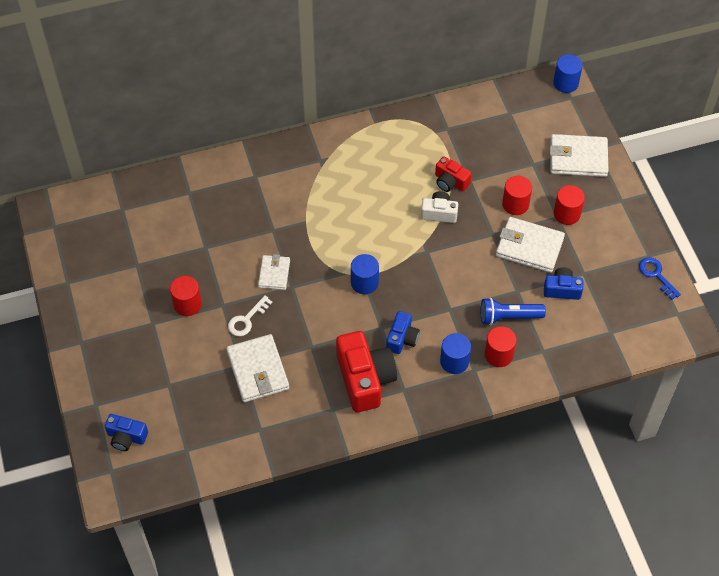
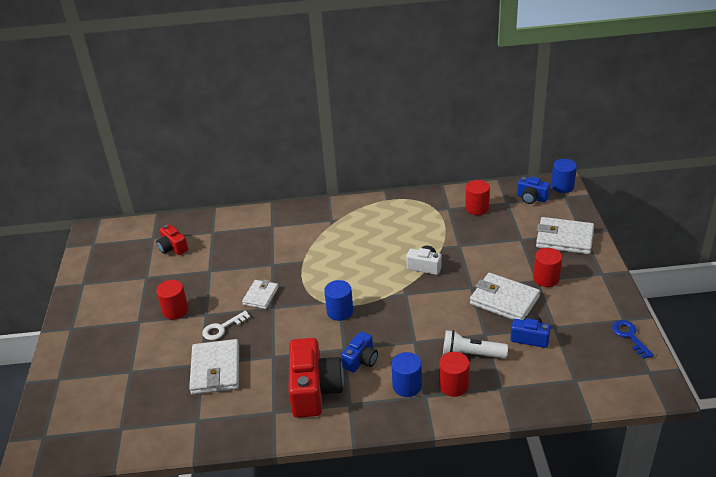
camera: 15 degrees right, 20 degrees down
(126, 437) = (71, 409): blue camera -> blue camera (532, 198)
(450, 182) = (441, 245): red camera -> red camera (173, 248)
(508, 317) = (471, 354): blue flashlight -> white flashlight
(515, 204) = (498, 267): red cylinder -> red cylinder (477, 208)

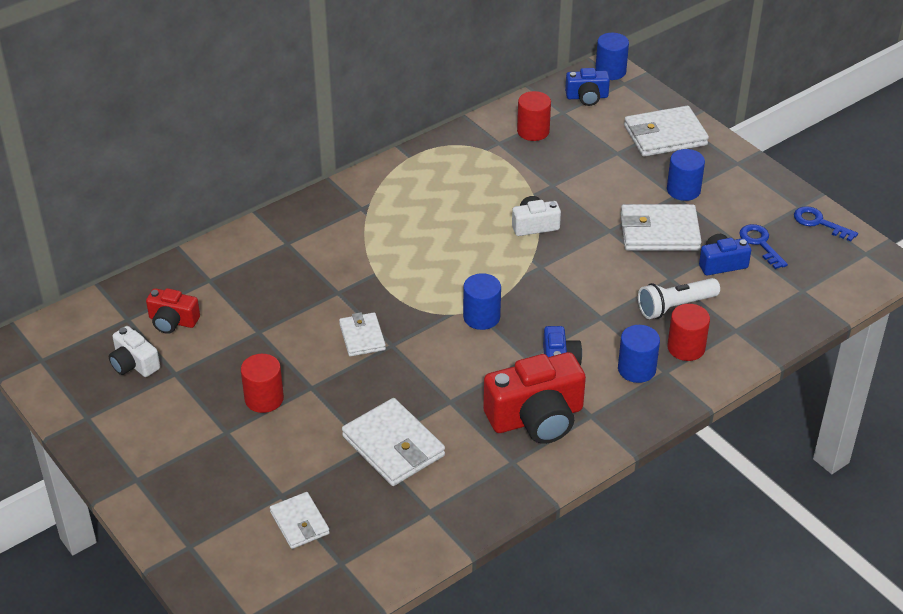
camera: 35 degrees left, 5 degrees up
(123, 392) = (299, 523): none -> white wallet
(132, 263) = (134, 364): none -> white camera
(222, 328) = (351, 395): white key -> none
(314, 390) = (536, 418): red camera -> red camera turned 105 degrees clockwise
(546, 278) = (683, 190): red cylinder -> blue cylinder
(571, 334) = (760, 243): none -> blue key

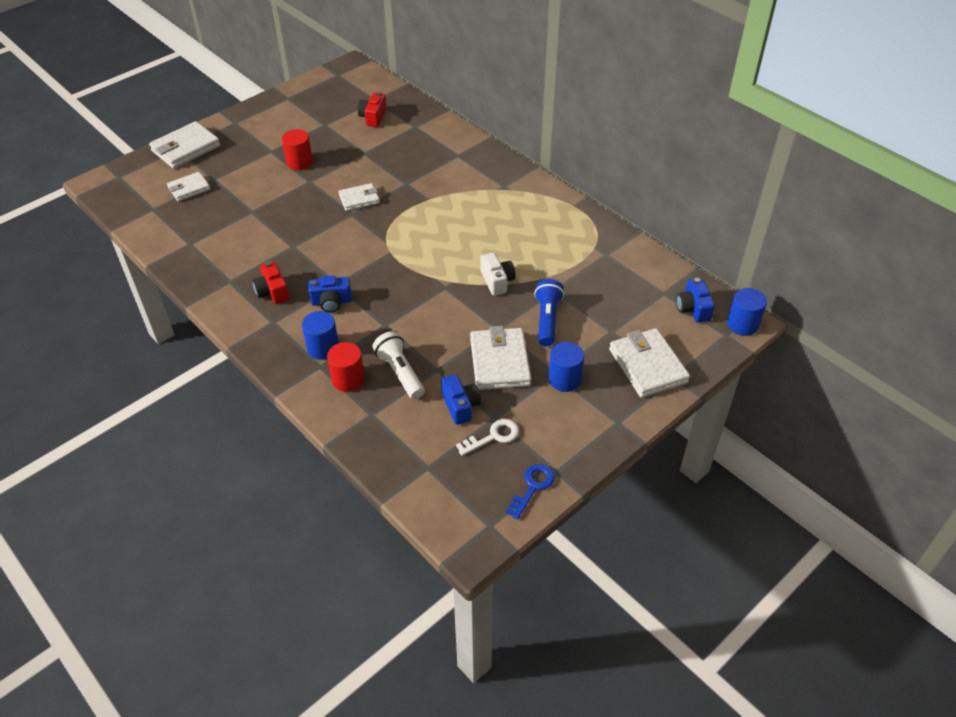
camera: 85 degrees right, 5 degrees up
(134, 364) = (333, 108): white camera -> none
(393, 446) = (251, 222): white wallet -> white wallet (186, 148)
(481, 317) = (382, 257): blue cylinder -> none
(533, 131) = (628, 275): red cylinder -> none
(536, 418) = (272, 291): red camera -> red camera, size x0.54
(598, 194) = (547, 319): none -> blue flashlight
(760, 243) = (493, 436): blue key -> white key

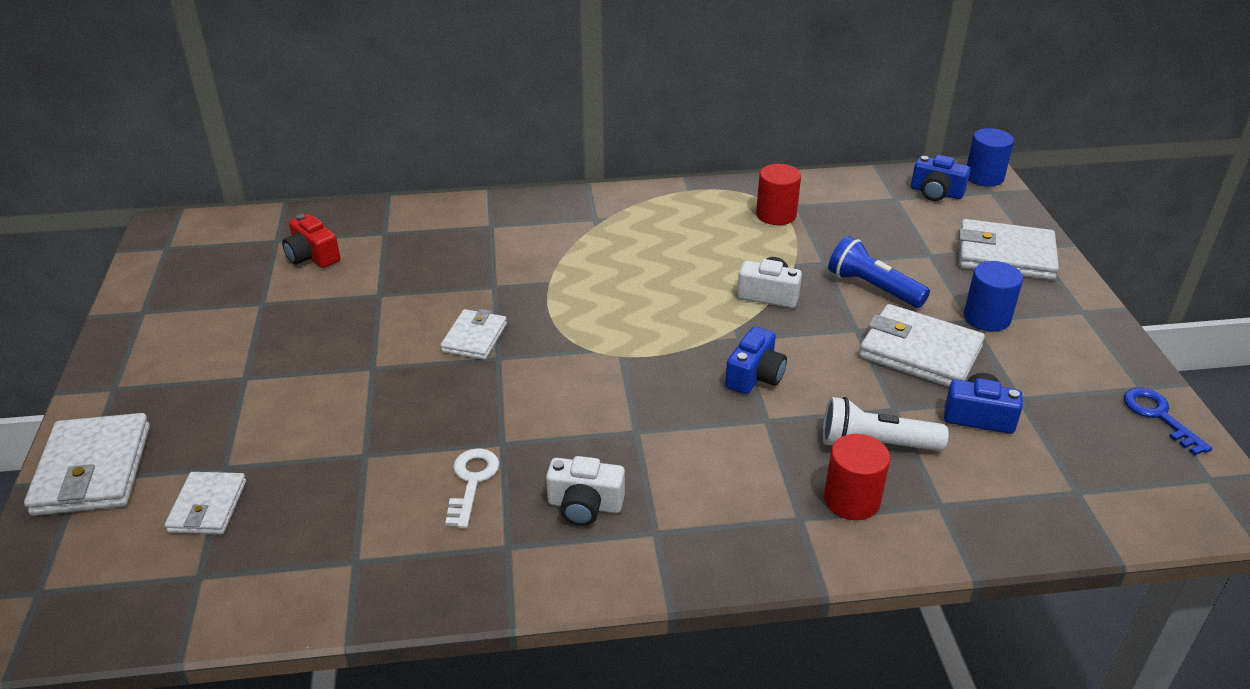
camera: 55 degrees left, 10 degrees down
(272, 291) = (584, 505): red camera -> white camera
(299, 162) = (315, 360): red cylinder -> red cylinder (776, 215)
(323, 348) = (763, 500): blue cylinder -> none
(331, 302) = (670, 452): blue camera -> blue camera (755, 376)
(493, 436) = (1052, 412): white key -> white key (472, 481)

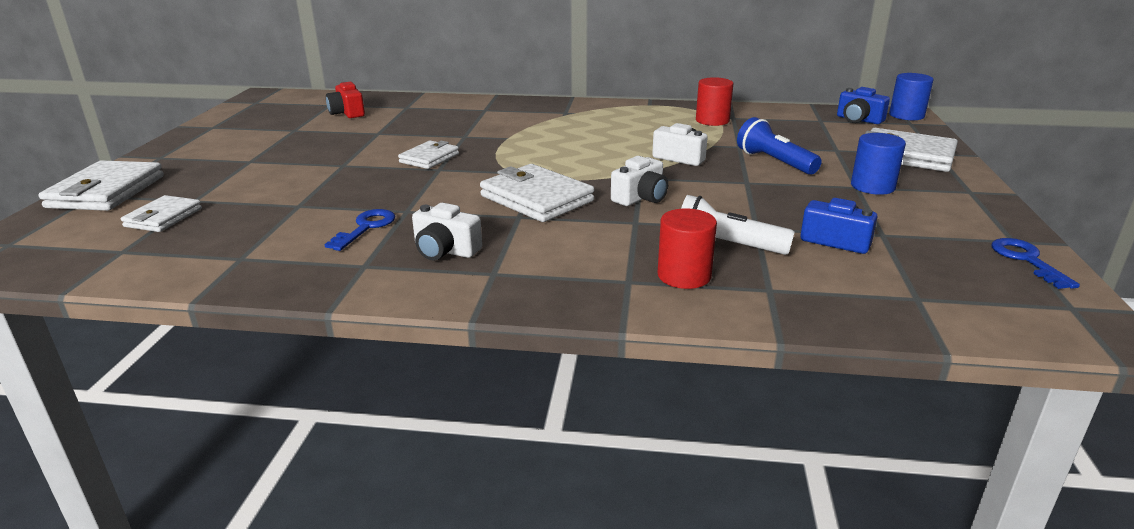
camera: 15 degrees right, 10 degrees down
(472, 481) = (366, 227): white key -> blue key
(755, 376) = (640, 198): blue camera -> white camera
(919, 352) = (798, 199): white wallet -> white wallet (536, 199)

